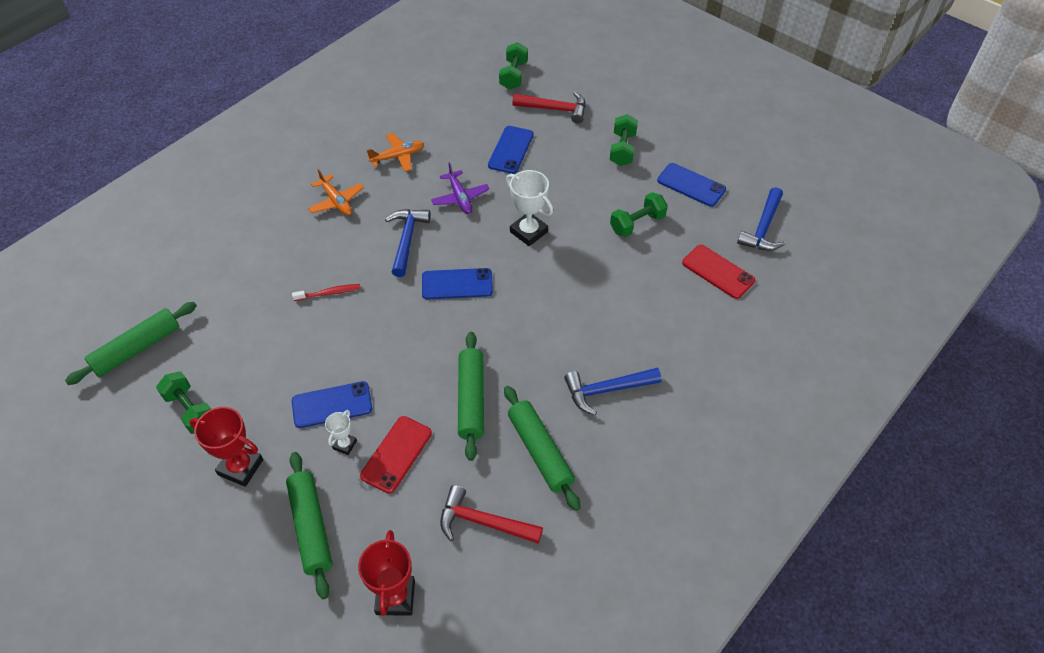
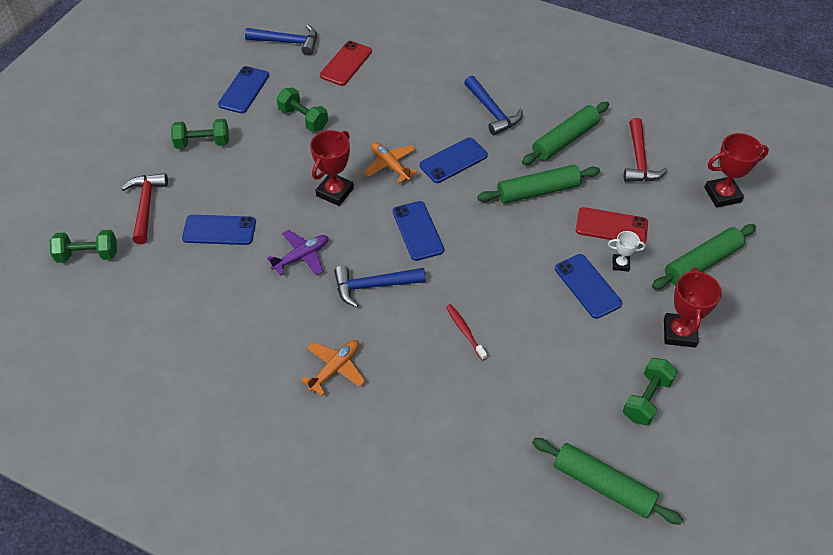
camera: 105 degrees left, 0 degrees up
(398, 156) = (249, 330): orange plane -> orange plane (390, 165)
(529, 232) = (335, 192): white trophy -> red trophy
(540, 334) = (453, 160): none -> blue phone

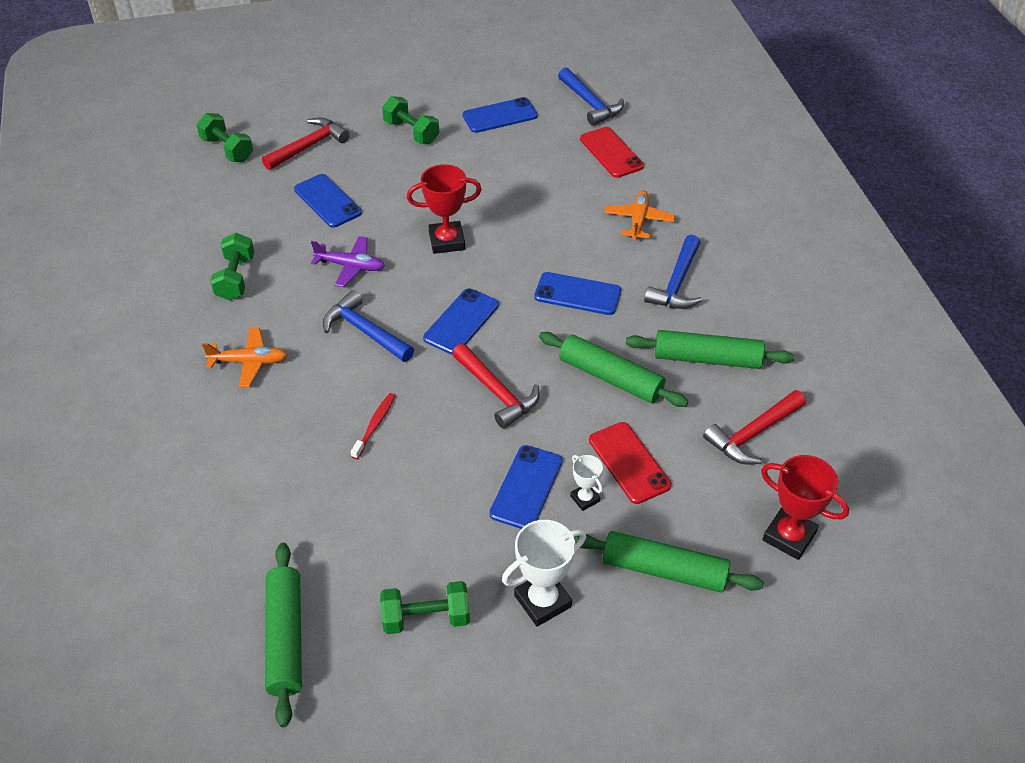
camera: 50 degrees right, 5 degrees down
(303, 119) = (510, 169): green dumbbell -> green dumbbell (236, 278)
(346, 63) = (611, 152): red phone -> red phone turned 75 degrees clockwise
(390, 165) = (520, 256): orange plane -> orange plane (638, 220)
(497, 251) = (497, 392): none -> red hammer
(679, 333) = (542, 601): red trophy -> white trophy

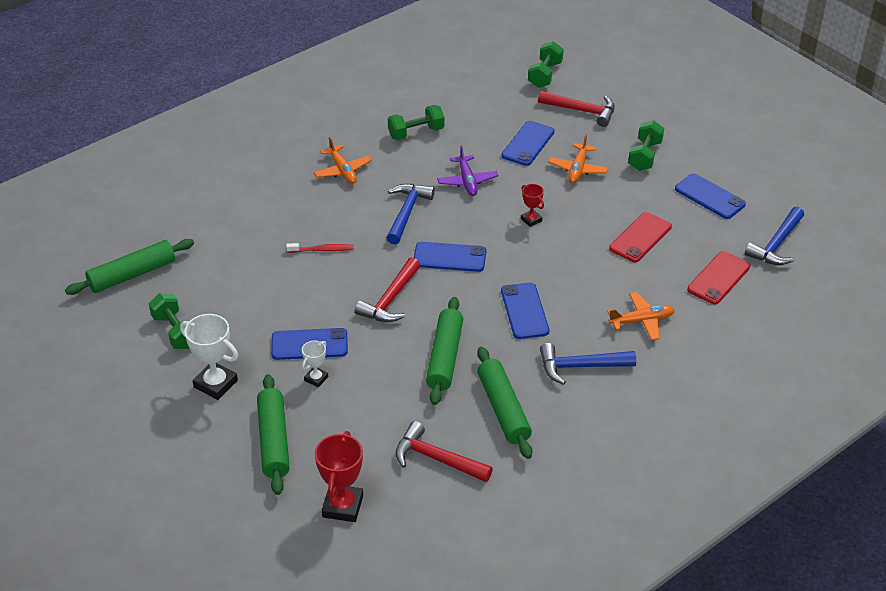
camera: 65 degrees right, 5 degrees down
(395, 182) = (578, 169): none -> orange plane
(447, 241) = (531, 220): red trophy -> red trophy, size x0.55
(629, 462) = (364, 393): red phone -> red phone (640, 237)

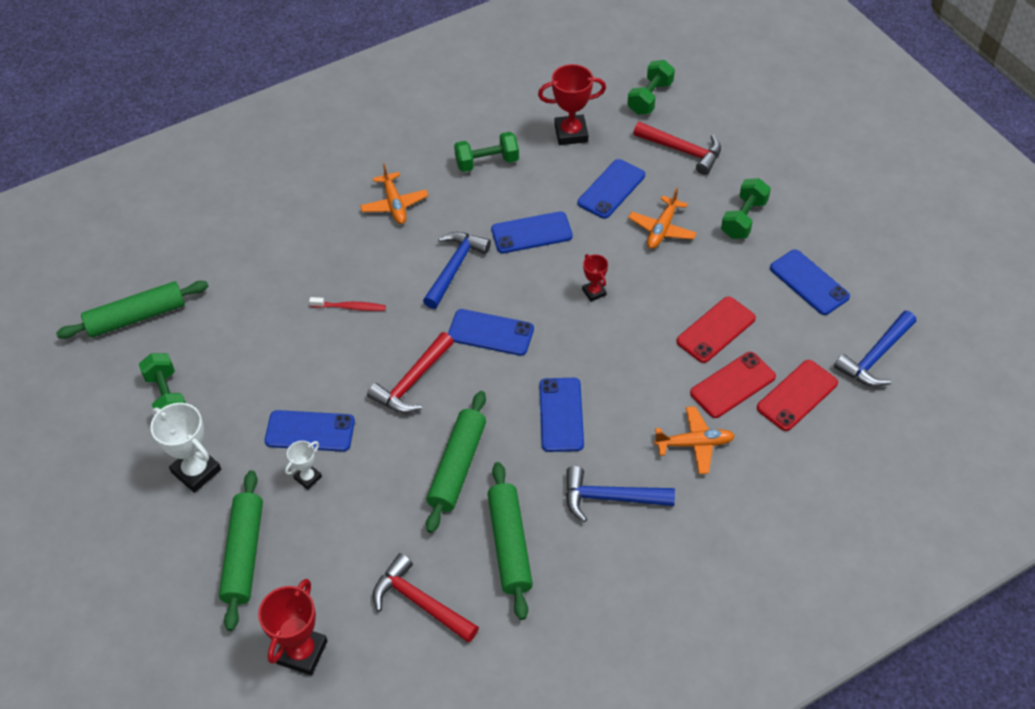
camera: 10 degrees right, 10 degrees up
(467, 181) = (531, 233): purple plane -> blue phone
(483, 106) = (571, 133): none -> red trophy
(663, 275) = (732, 385): none -> red phone

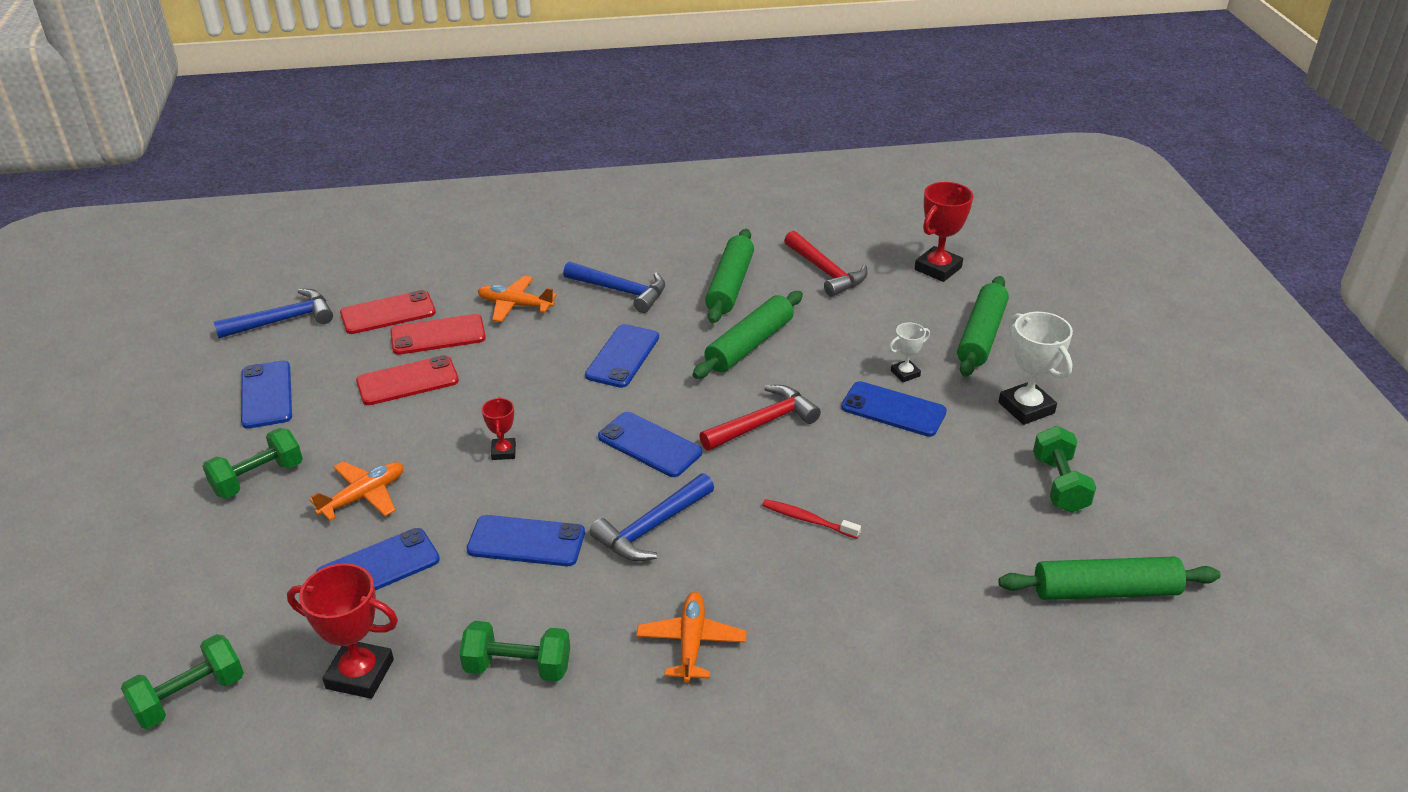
camera: 160 degrees left, 15 degrees down
(683, 151) = (234, 590): red hammer -> none

